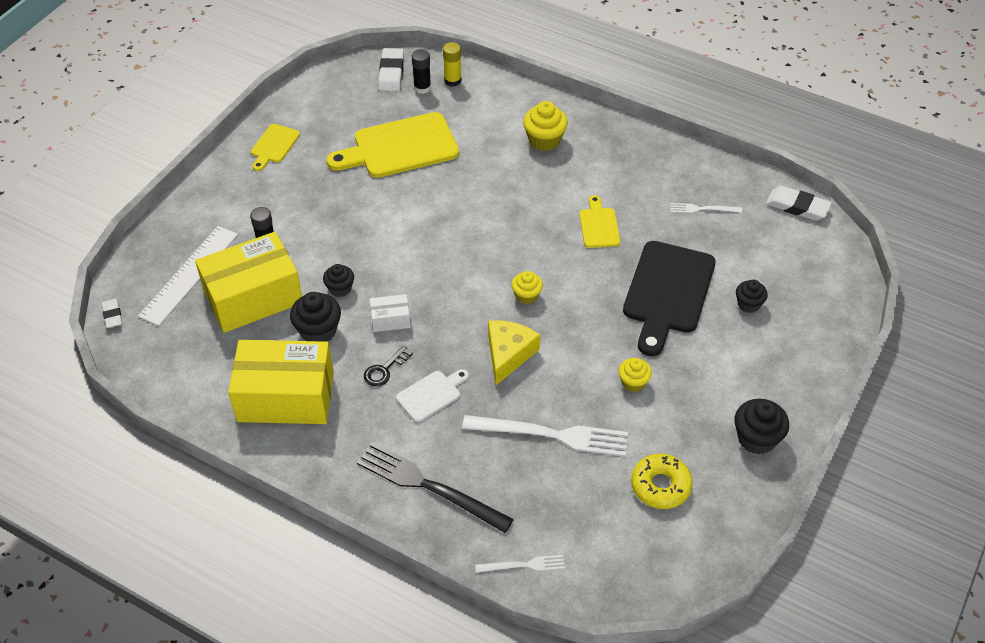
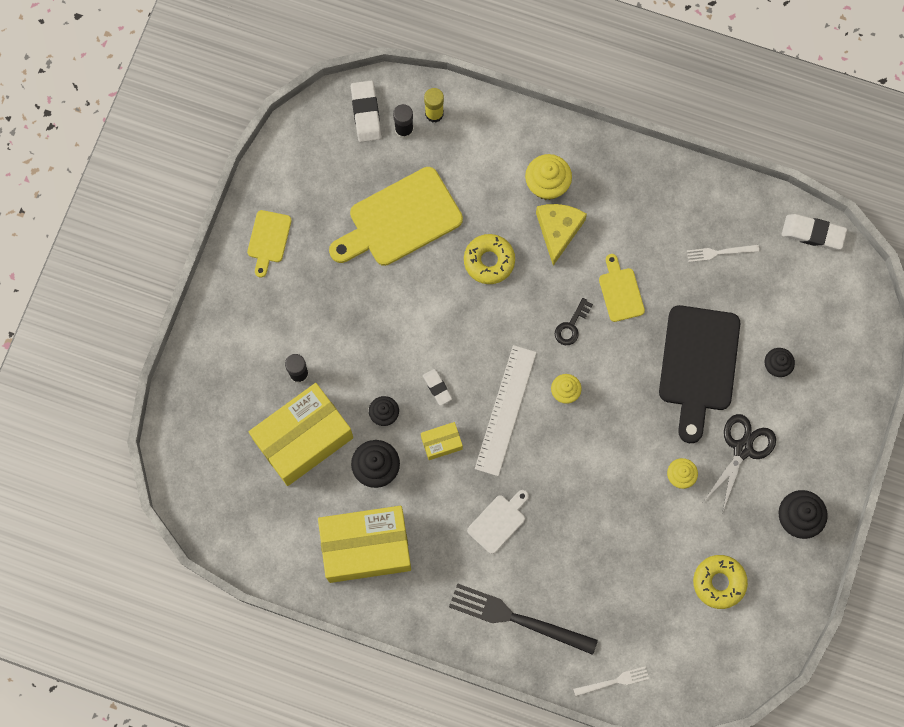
camera: 10 degrees left, 25 degrees up
(112, 315) = (175, 484): white eraser -> white eraser (437, 387)
(189, 274) = (233, 422): white ruler -> white ruler (505, 410)
(384, 370) = (449, 502): black key -> black key (571, 326)
(390, 319) = (441, 443): white box -> yellow box
(476, 187) = (489, 261): none -> yellow donut
(508, 354) = (560, 464): yellow cheese -> yellow cheese (558, 231)
(551, 435) = (615, 546): white fork -> none
(704, 368) = (742, 449): none -> black scissors

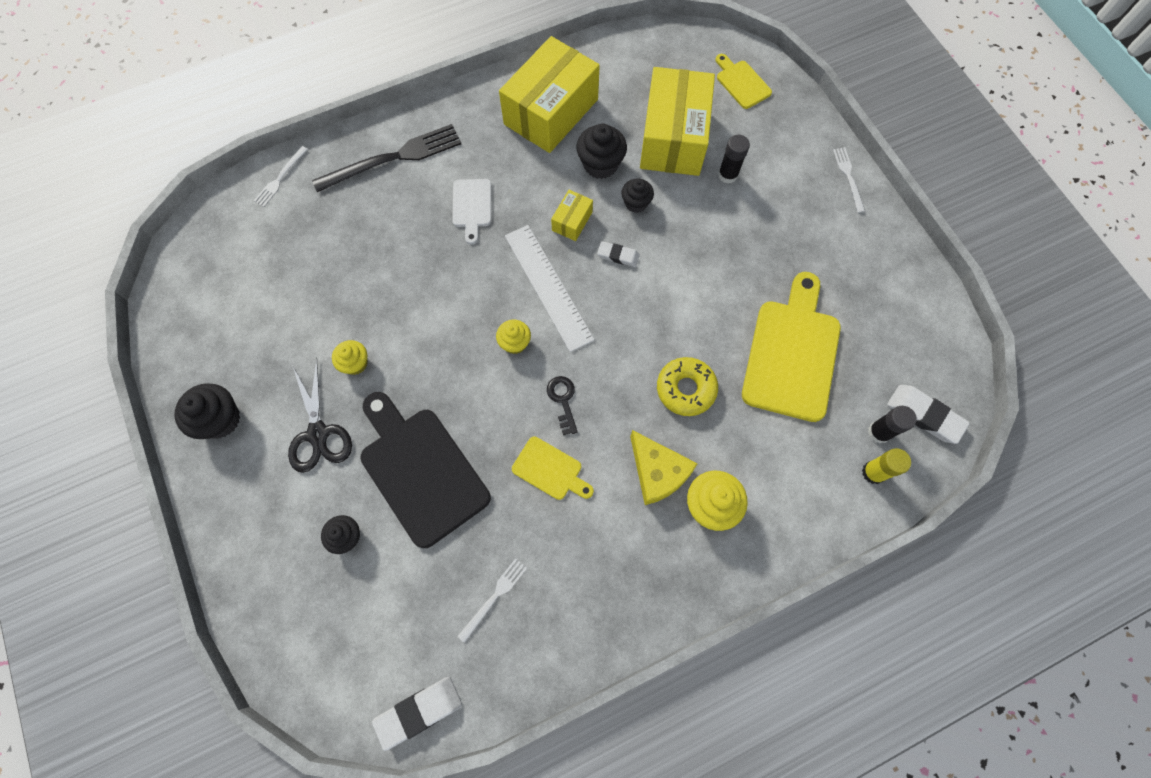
camera: 135 degrees right, 5 degrees down
(221, 293) = (848, 177): none -> white fork
(268, 239) = (865, 244): yellow cutting board -> yellow cutting board (741, 83)
(719, 582) = (251, 311): yellow donut -> none

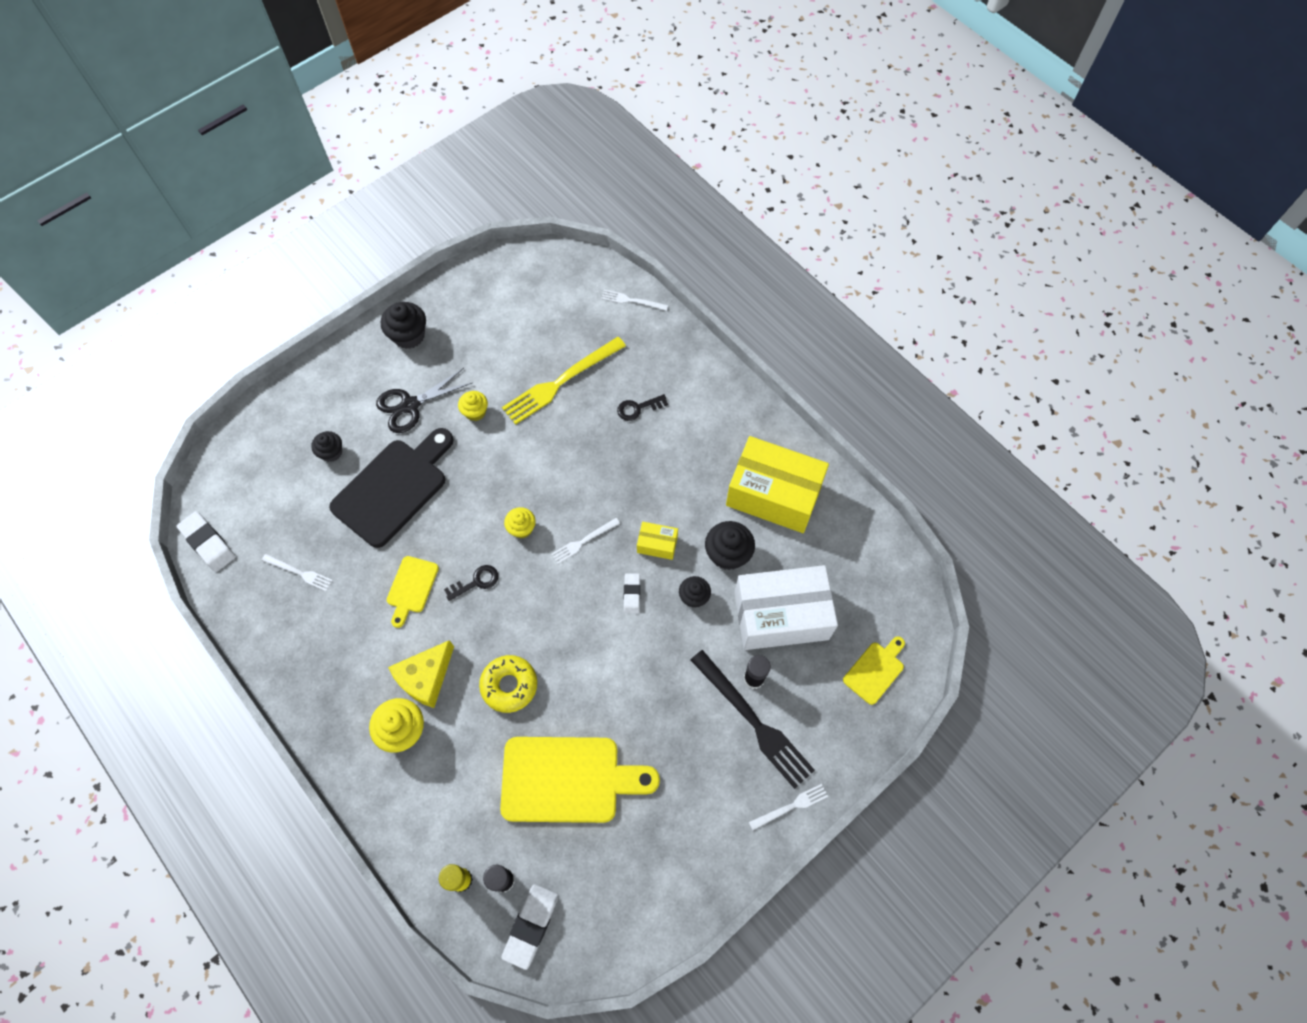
camera: 75 degrees right, 5 degrees down
(352, 268) = (561, 382): none -> yellow fork
(393, 158) = (678, 378): black fork -> black fork (753, 721)
(414, 203) = (638, 408): none -> black key
(472, 206) = (648, 456): white cutting board -> none
(548, 287) = (583, 541): white ruler -> white fork
(673, 138) = (781, 615): yellow box -> white box

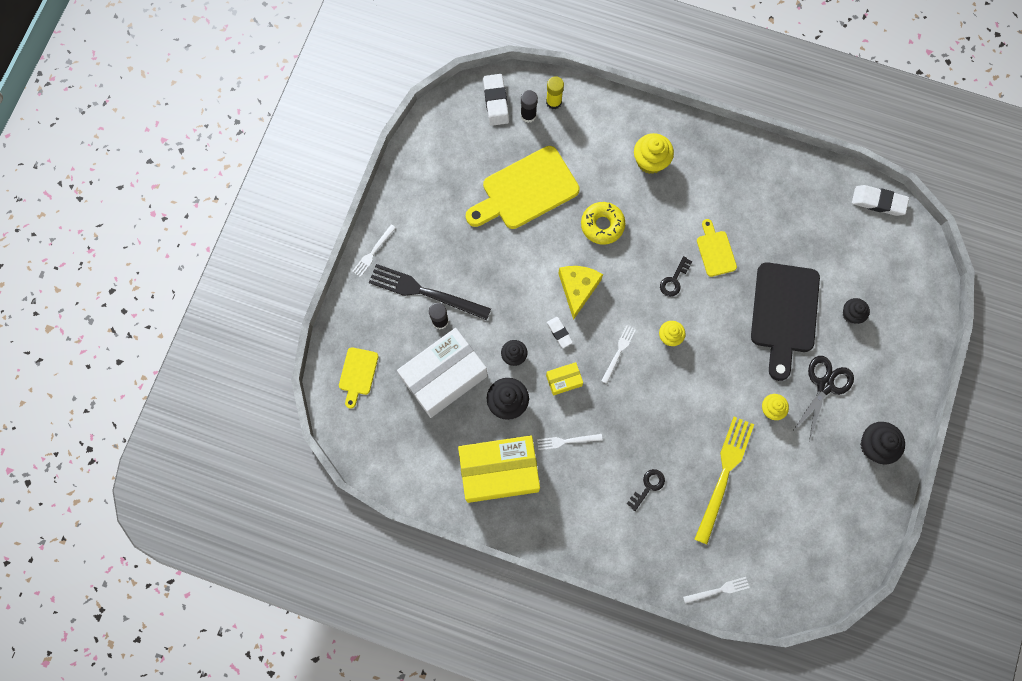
camera: 150 degrees right, 10 degrees up
(299, 573) = (799, 218): white fork -> white fork (566, 441)
(425, 677) = (661, 199): yellow cheese -> yellow cheese (578, 289)

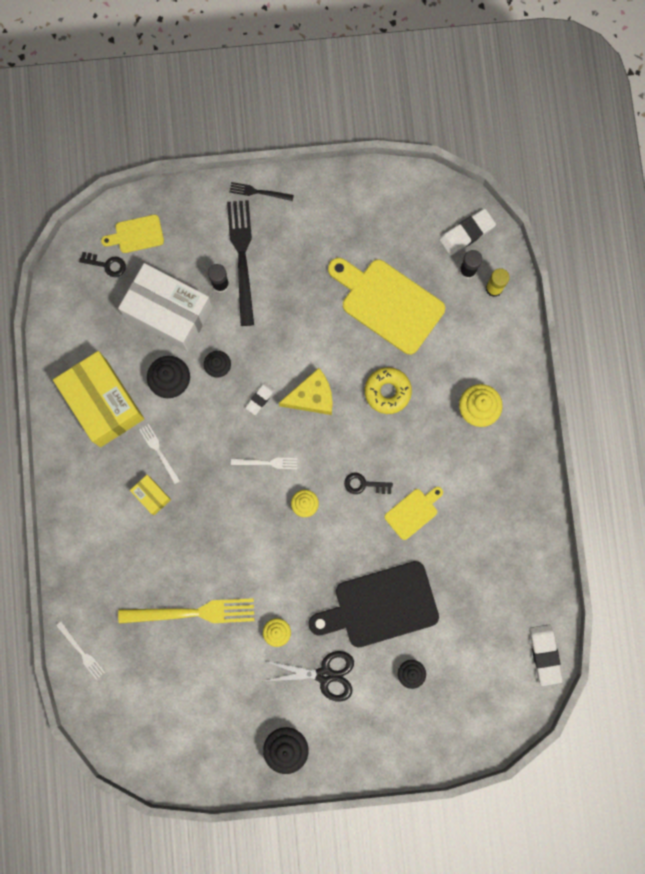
camera: 65 degrees right, 5 degrees up
(373, 252) = (259, 192): white fork -> black fork
(564, 380) = (215, 423): yellow box -> yellow box (151, 495)
(648, 487) = (149, 546): black key -> black key (106, 264)

